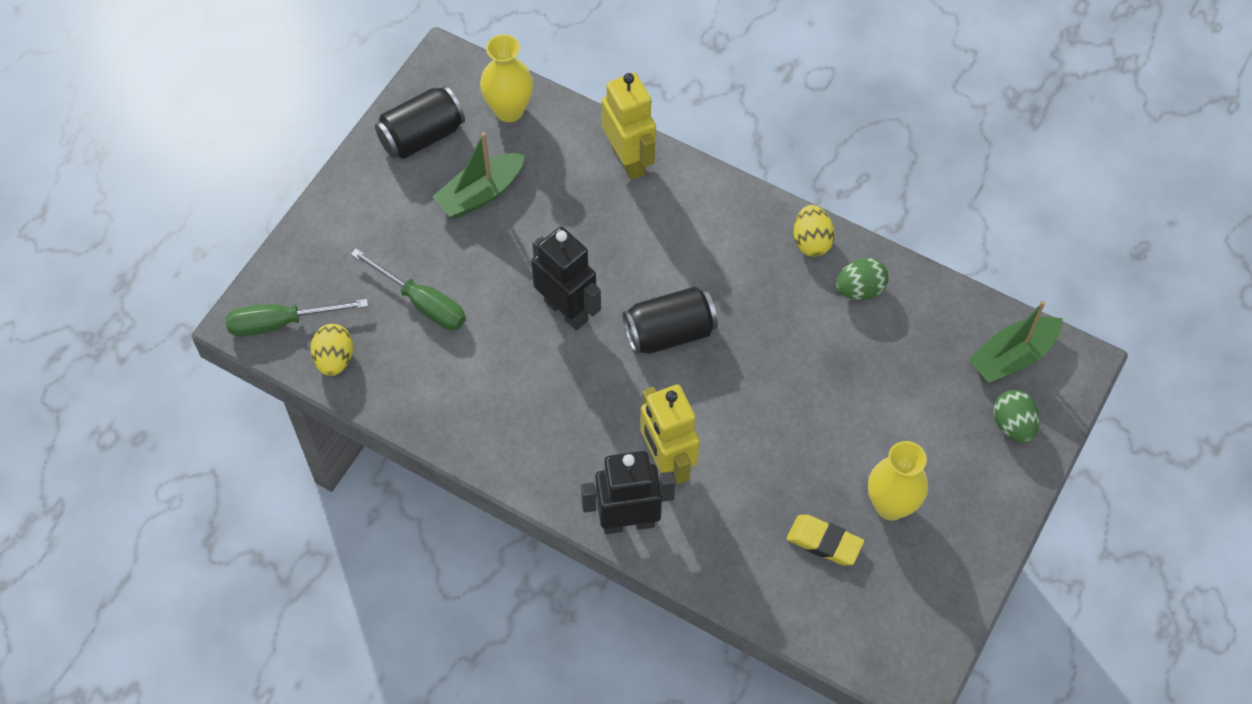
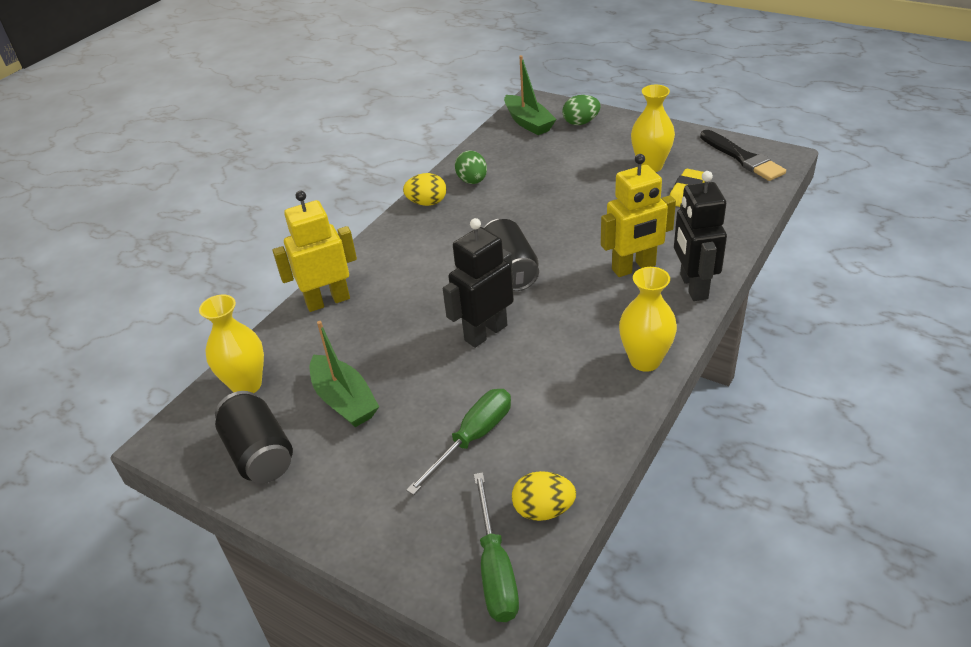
camera: 85 degrees left, 20 degrees down
(511, 458) = (645, 360): none -> yellow vase
(910, 628) = (742, 158): none -> black brush

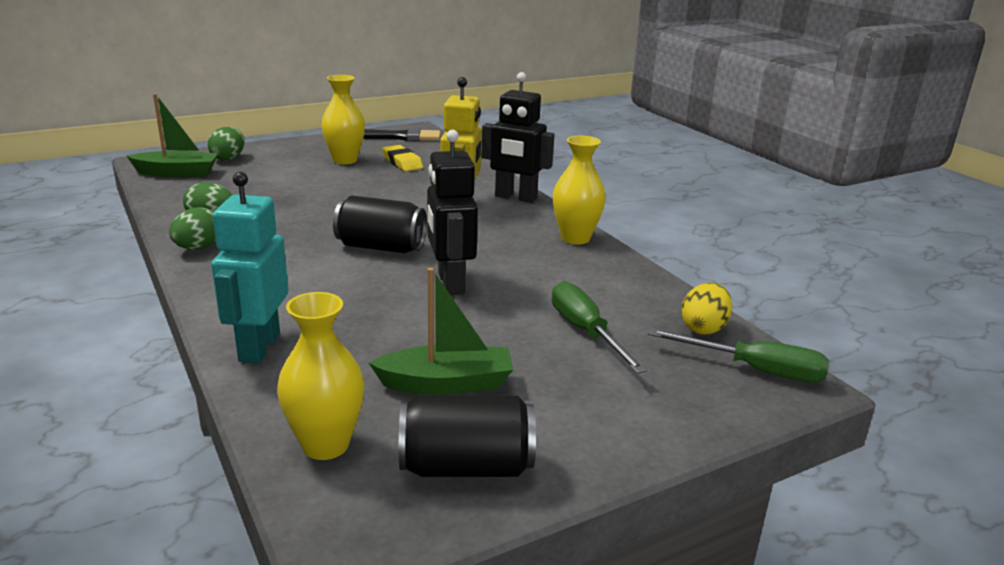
camera: 65 degrees left, 15 degrees down
(327, 301) = (258, 347): yellow robot -> turquoise robot
(427, 203) = (198, 248): yellow egg -> green egg

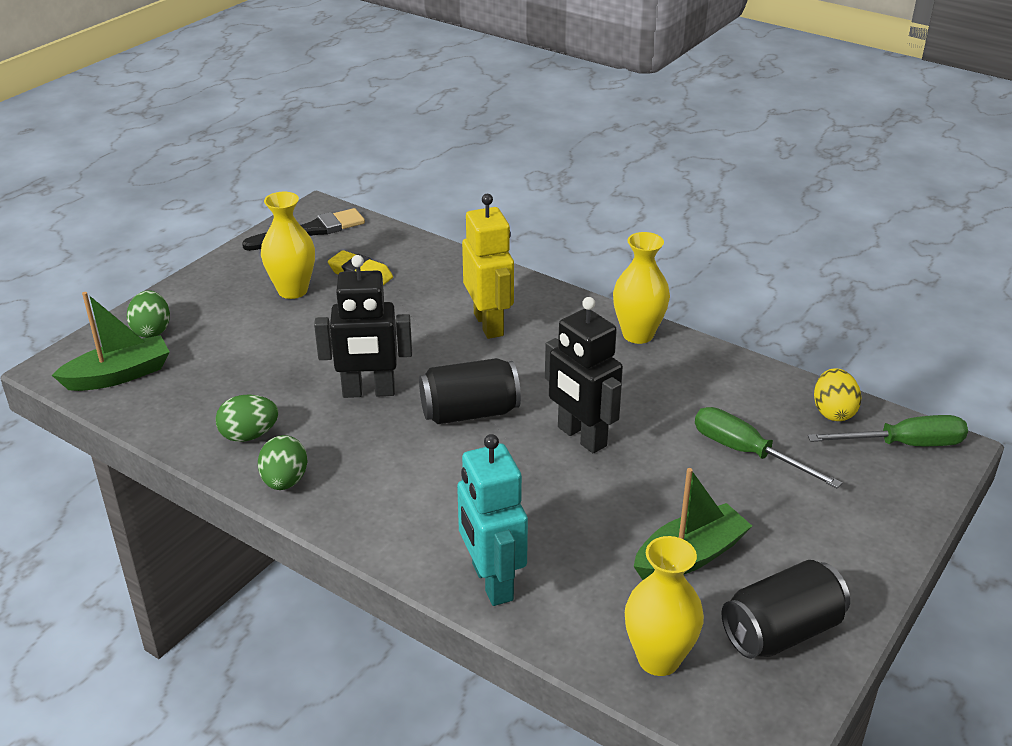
camera: 25 degrees left, 10 degrees up
(515, 197) = (530, 293): black robot -> black robot (368, 392)

